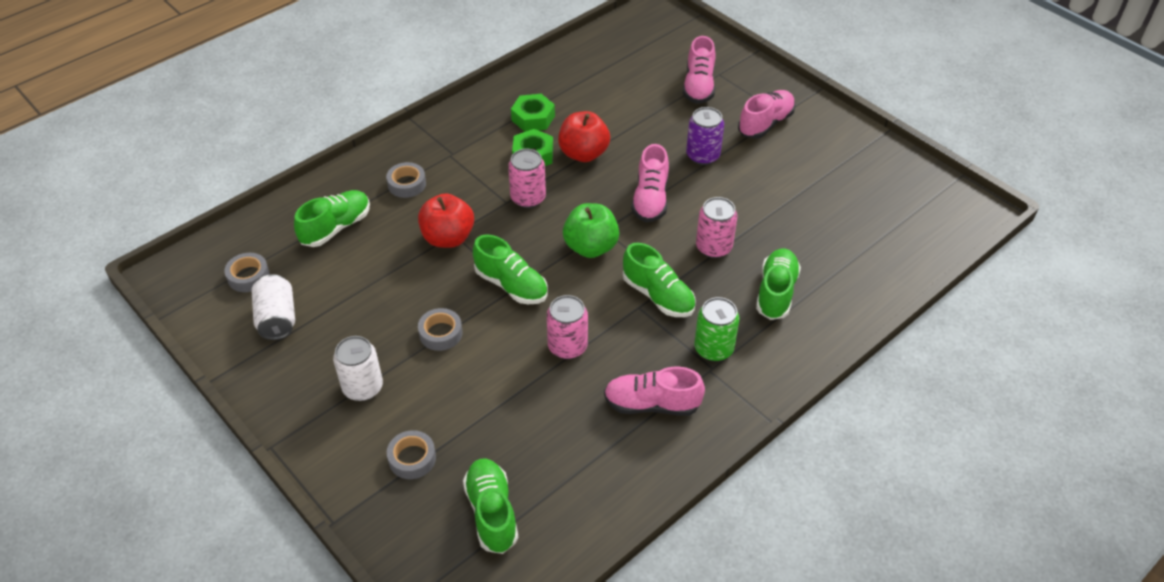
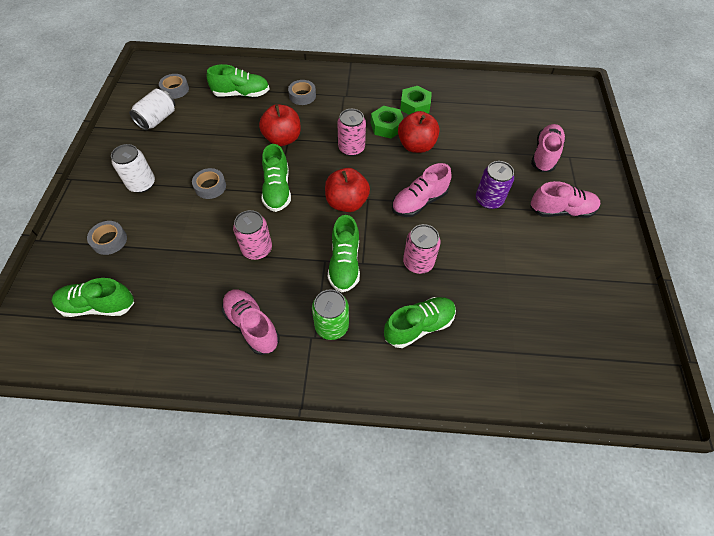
camera: 45 degrees right, 10 degrees up
(492, 512) = (98, 305): green shoe -> green shoe turned 120 degrees counterclockwise
(591, 247) = (346, 203): green apple -> red apple
(698, 86) = (544, 155): pink shoe -> pink shoe turned 150 degrees clockwise

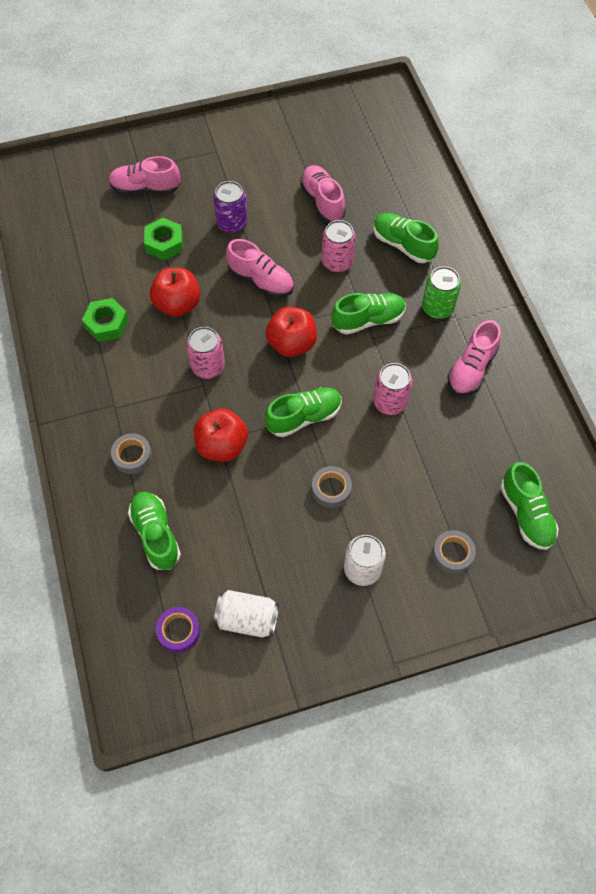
camera: 110 degrees left, 5 degrees up
(175, 89) = (179, 631): grey tape -> purple tape
(386, 126) = (156, 342): green nut -> green nut (164, 243)
(561, 211) = (221, 166): pink shoe -> pink shoe (322, 201)

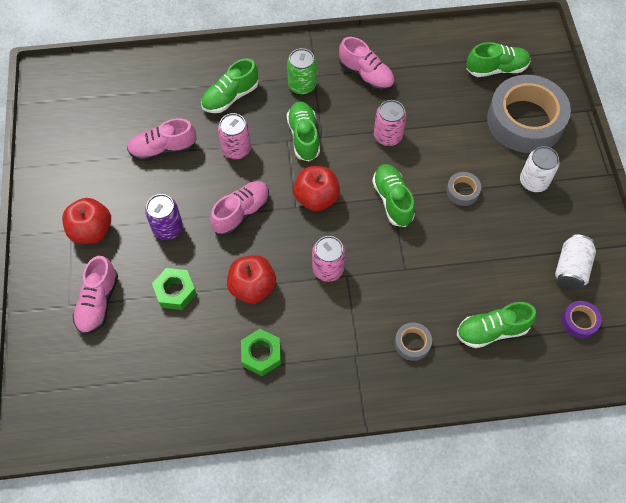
camera: 80 degrees left, 0 degrees up
(222, 446) = (411, 267): red apple -> red apple (92, 231)
(452, 554) = (525, 120): grey tape -> grey tape, size x2.42

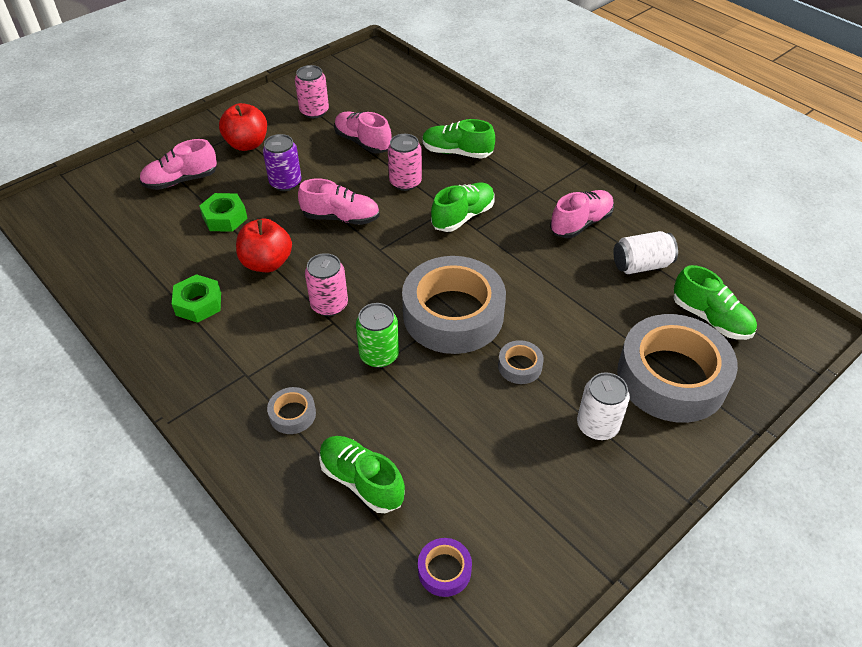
camera: 55 degrees right, 15 degrees down
(302, 85) = (519, 188): green can -> green can (379, 355)
(316, 198) = (402, 258): red apple -> none
(366, 75) = (581, 223): pink shoe -> pink shoe turned 135 degrees counterclockwise
(387, 136) = (526, 273): pink can -> pink can (314, 111)
(392, 200) = (453, 314): green shoe -> grey tape
(571, 268) = (512, 524): white can -> white can (641, 265)

